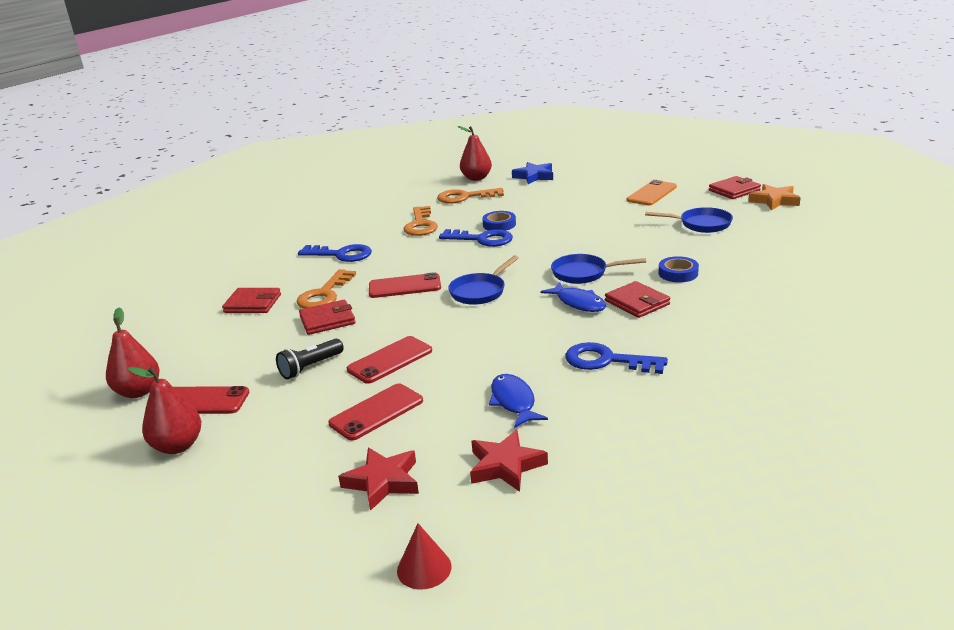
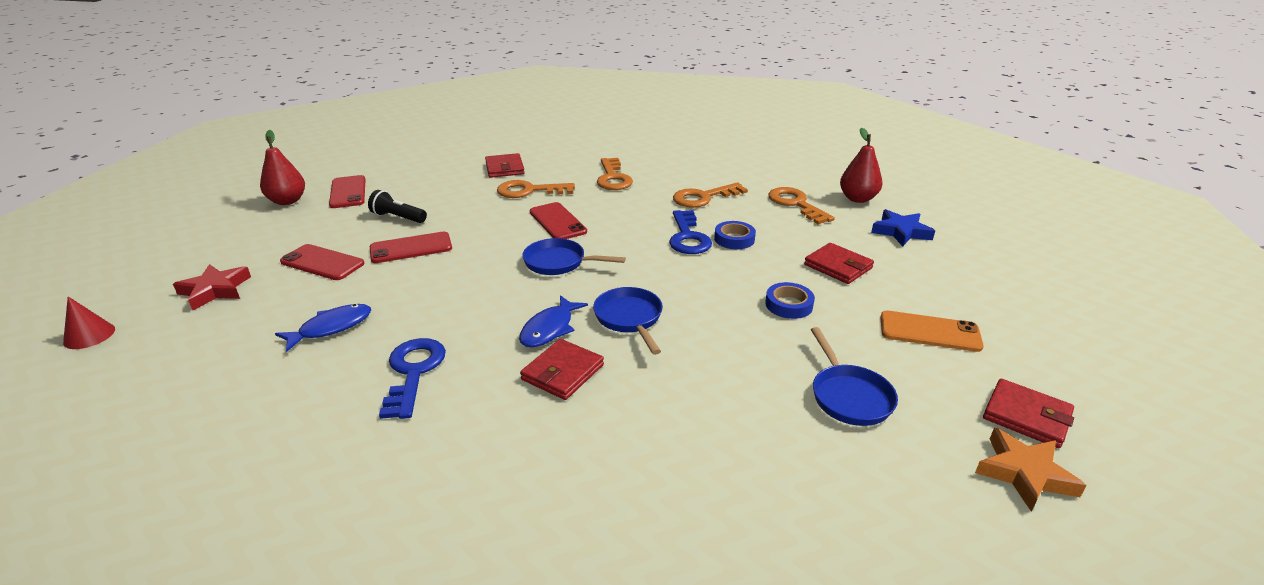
camera: 65 degrees right, 5 degrees up
(138, 392) = (363, 169): red pear -> none
(327, 320) = (481, 204): red wallet -> red wallet (838, 266)
(341, 254) = (613, 178): blue key -> orange key
(390, 360) = (411, 248): red phone -> red phone turned 45 degrees counterclockwise
(505, 465) = (220, 345): red star -> none
(678, 273) = (662, 395): blue tape -> blue tape (788, 305)

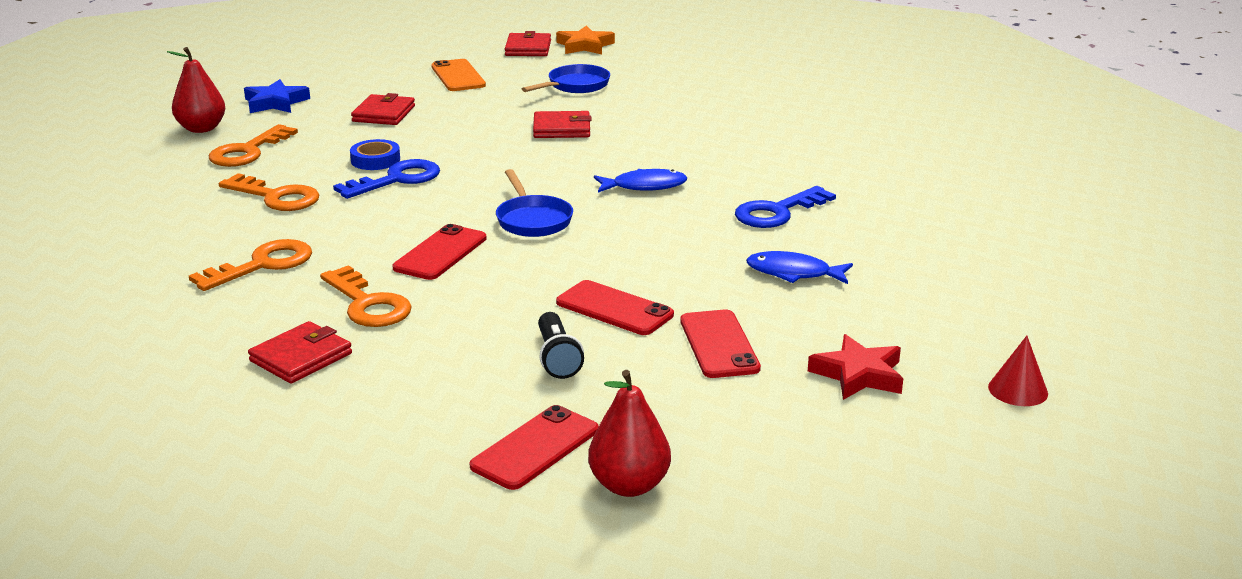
camera: 125 degrees left, 5 degrees down
(563, 372) = (688, 164): red wallet -> red wallet (562, 129)
(630, 318) = (584, 163): blue pan -> none
(788, 305) = (479, 118): blue tape -> none

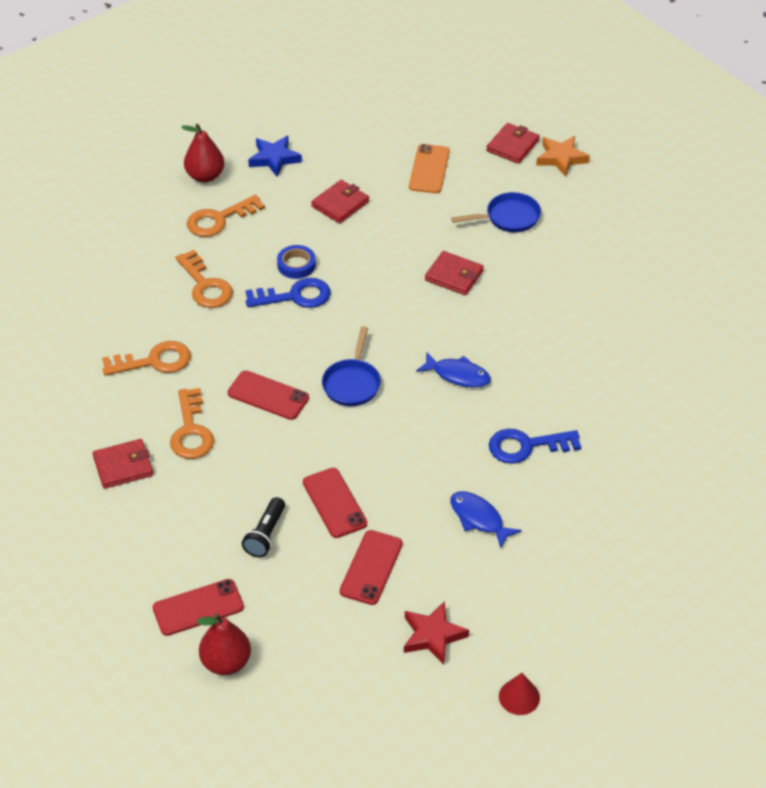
camera: 30 degrees right, 20 degrees up
(440, 253) = (268, 395): red phone -> red phone turned 60 degrees clockwise

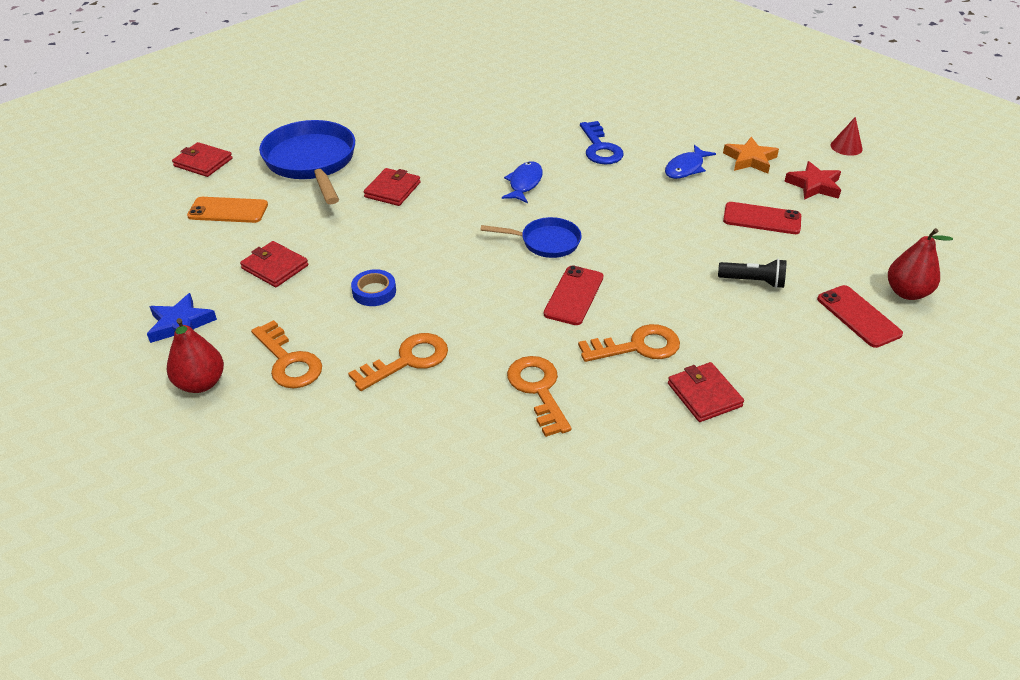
camera: 95 degrees left, 5 degrees down
(295, 296) = (424, 288): blue key -> none
(334, 503) = (698, 243): red phone -> none
(508, 218) = (312, 162): blue pan -> blue pan, size x1.80
(561, 158) = (229, 136): orange star -> orange star (750, 159)

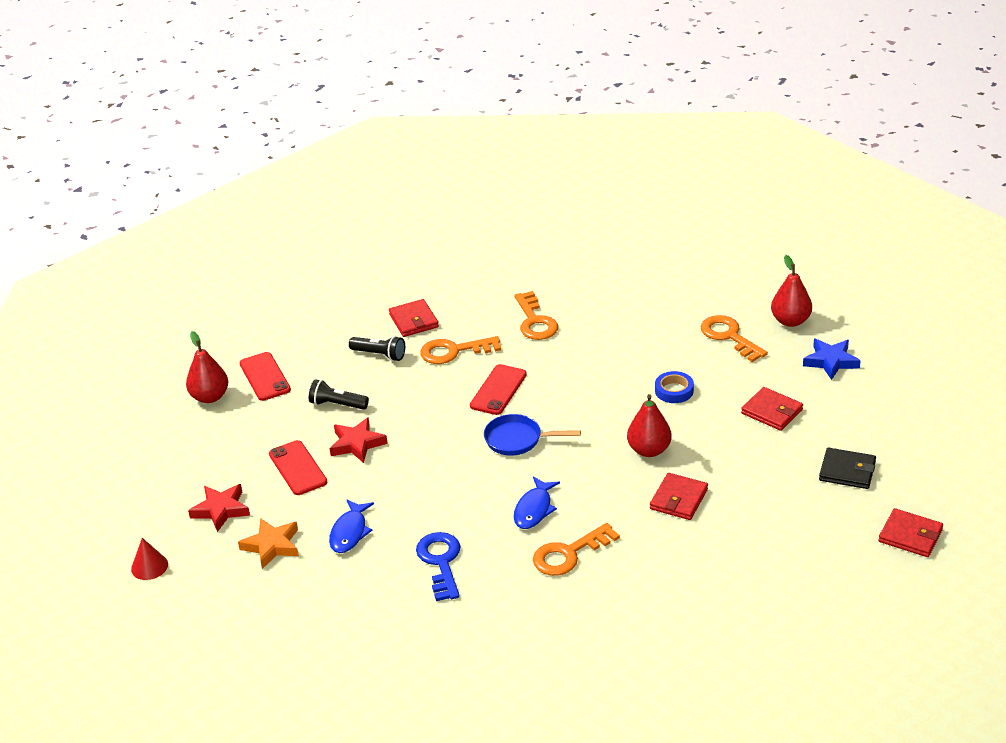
camera: 175 degrees left, 5 degrees down
(228, 210) = (847, 471): orange phone -> black wallet
(312, 162) = (781, 537): blue pan -> none
(408, 360) = (635, 339): orange key -> orange key (568, 554)
(412, 231) = (649, 450): none -> red pear
(686, 168) = (350, 532): blue fish -> blue fish turned 150 degrees clockwise
(712, 240) = (357, 444): none -> red star
(730, 343) = (379, 355): none -> black flashlight
(762, 219) = (297, 468): red phone -> red phone turned 45 degrees clockwise

